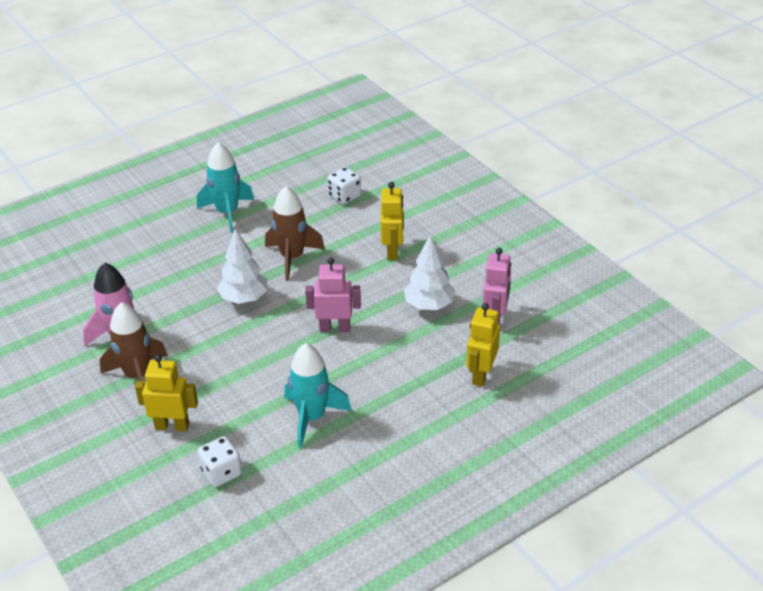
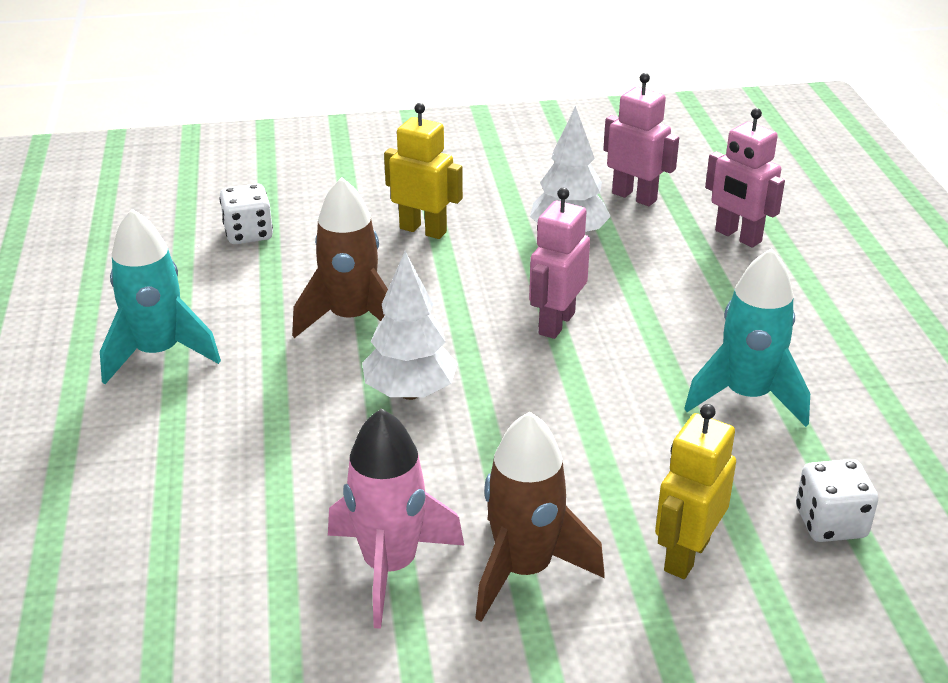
camera: 65 degrees left, 5 degrees down
(481, 375) = (737, 236): yellow robot -> pink robot

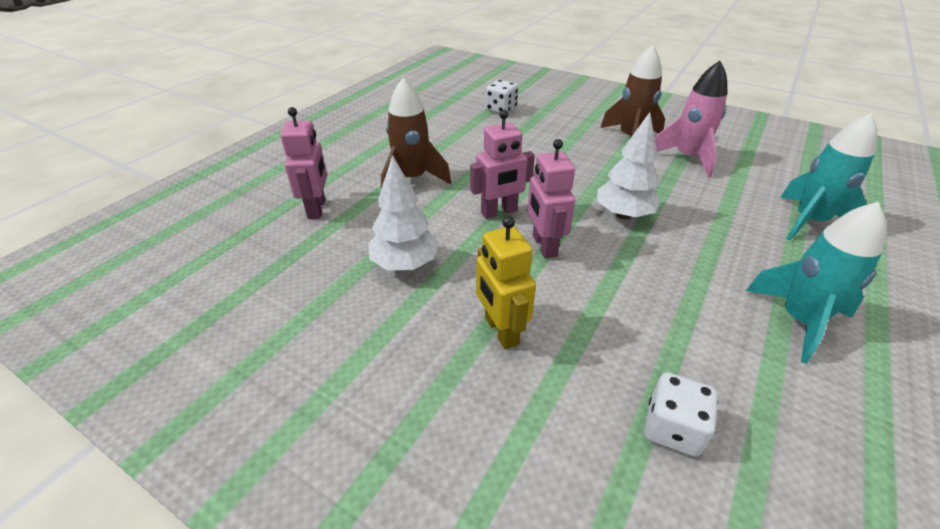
camera: 140 degrees left, 5 degrees up
(351, 319) = (627, 277): brown rocket -> brown rocket (412, 179)
(634, 197) = (311, 270): pink robot -> pink robot (544, 246)
(686, 555) = (564, 121): yellow robot -> none
(746, 396) = (462, 146): turquoise rocket -> turquoise rocket (809, 222)

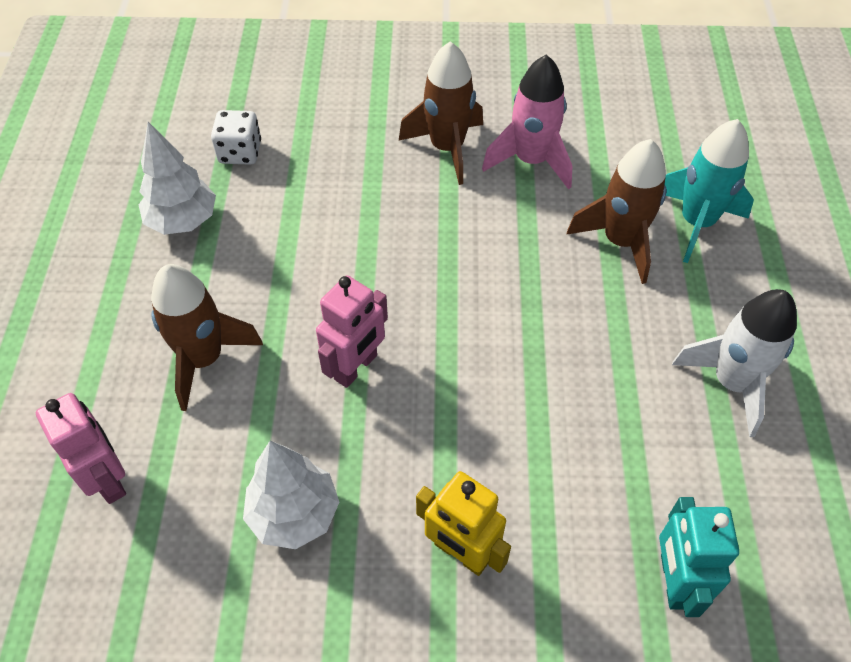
camera: 30 degrees left, 15 degrees up
(544, 246) = (439, 400): pink robot -> none
(623, 215) = (503, 302): white tree -> white tree (183, 221)
(672, 429) = (673, 581): white dice -> turquoise robot
(736, 213) = (620, 241): none -> brown rocket
(799, 321) = (731, 382): turquoise rocket -> white rocket

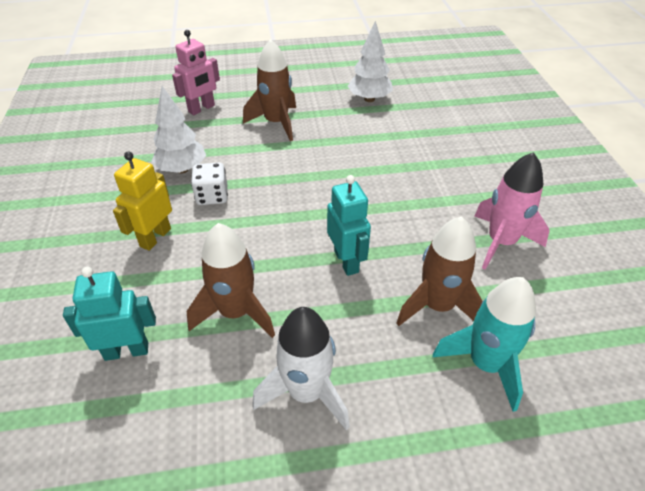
camera: 80 degrees right, 10 degrees down
(240, 152) = (432, 108): white dice -> white dice (212, 196)
(356, 367) = (281, 178): pink robot -> none
(447, 148) = (487, 195): brown rocket -> brown rocket (236, 312)
(542, 313) = (346, 261): none -> turquoise robot

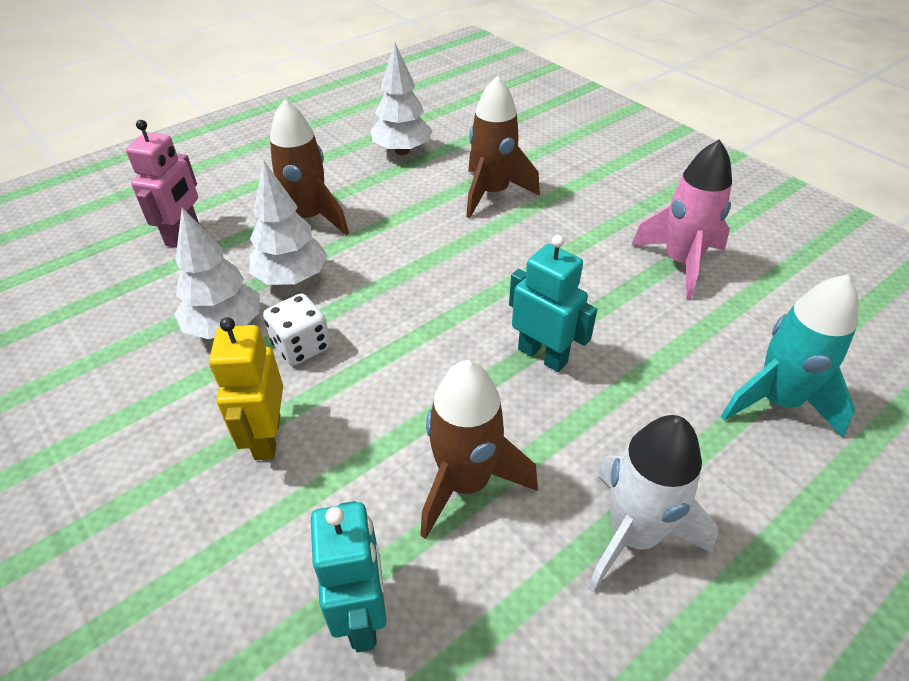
camera: 30 degrees left, 0 degrees up
(127, 351) = (362, 613): turquoise robot -> turquoise robot turned 120 degrees clockwise
(238, 155) = (292, 278): none -> white tree
(437, 306) = (680, 361): brown rocket -> brown rocket (492, 193)

